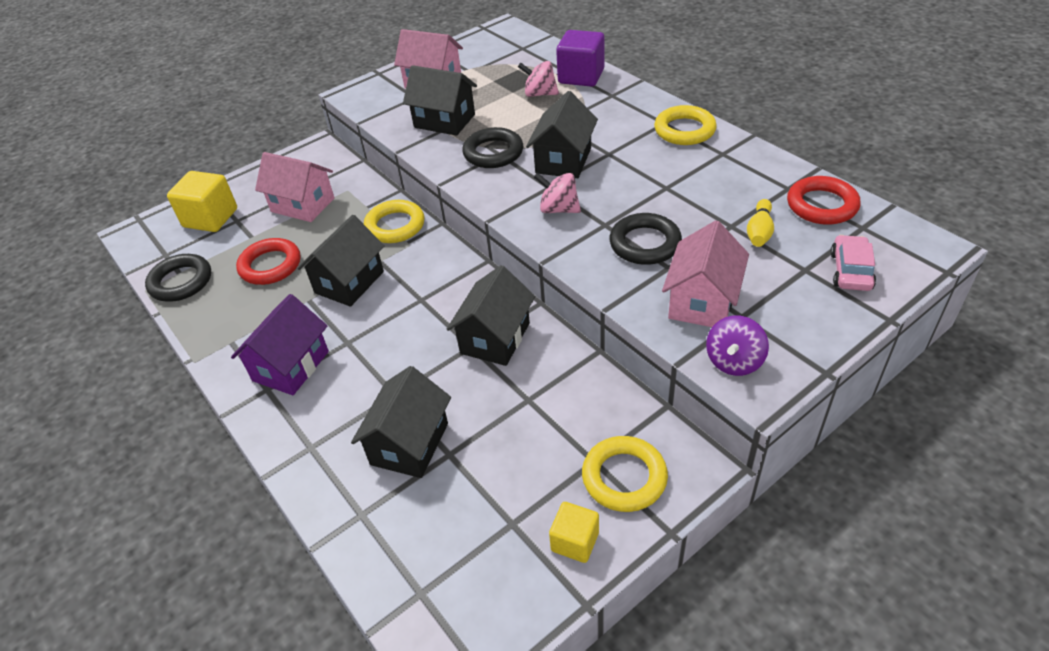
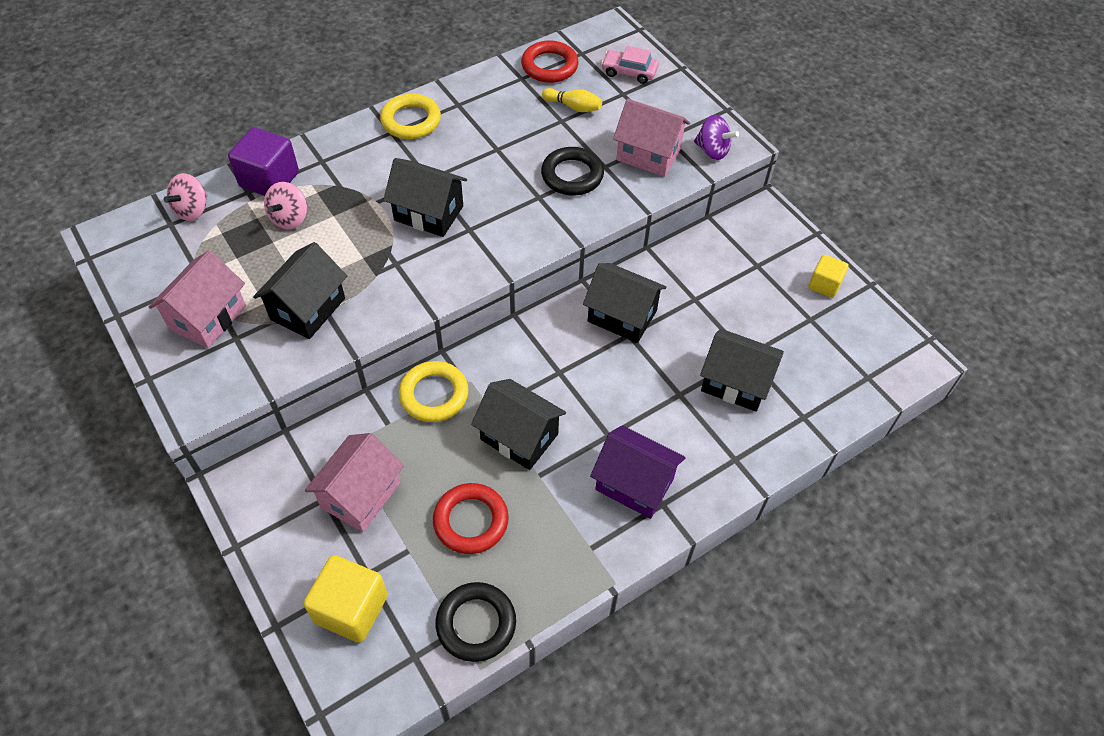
camera: 90 degrees left, 10 degrees up
(493, 153) = (393, 268): black ring -> none
(558, 209) = (507, 226): pink spinning top -> pink spinning top (192, 210)
(624, 477) = (772, 250): yellow ring -> none

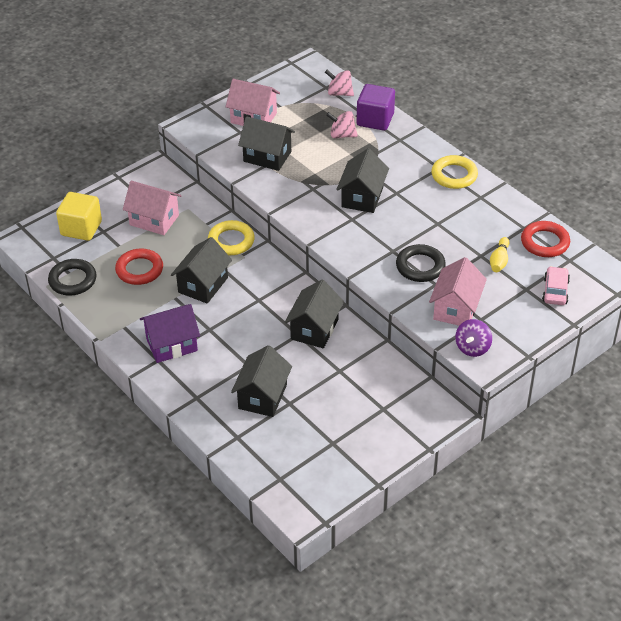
camera: 85 degrees right, 10 degrees down
(634, 484) = (171, 345): purple house -> purple house turned 45 degrees clockwise
(824, 285) = (371, 453): yellow cube -> none

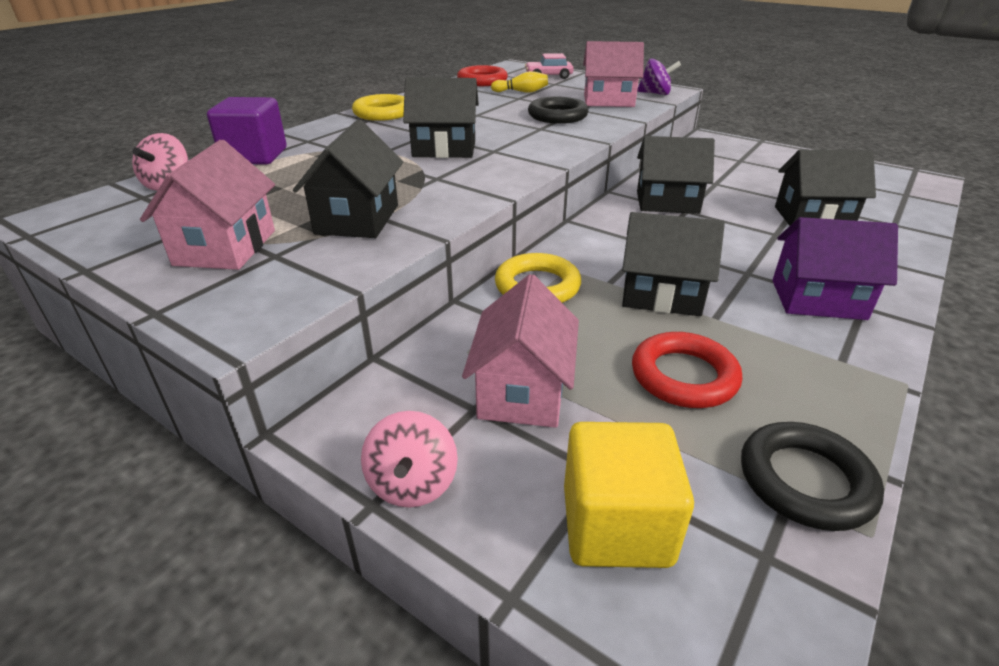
camera: 105 degrees left, 10 degrees down
(171, 345) = (818, 299): purple house -> purple house turned 45 degrees counterclockwise
(342, 135) = (294, 172): pink spinning top -> pink spinning top (412, 484)

